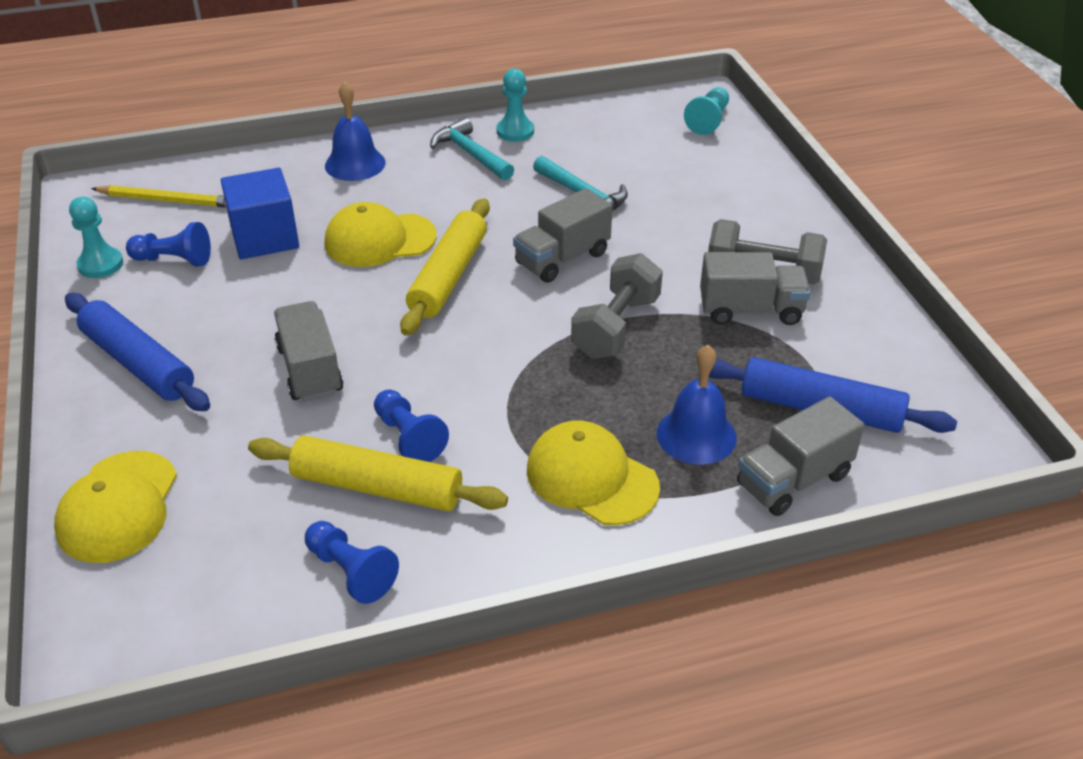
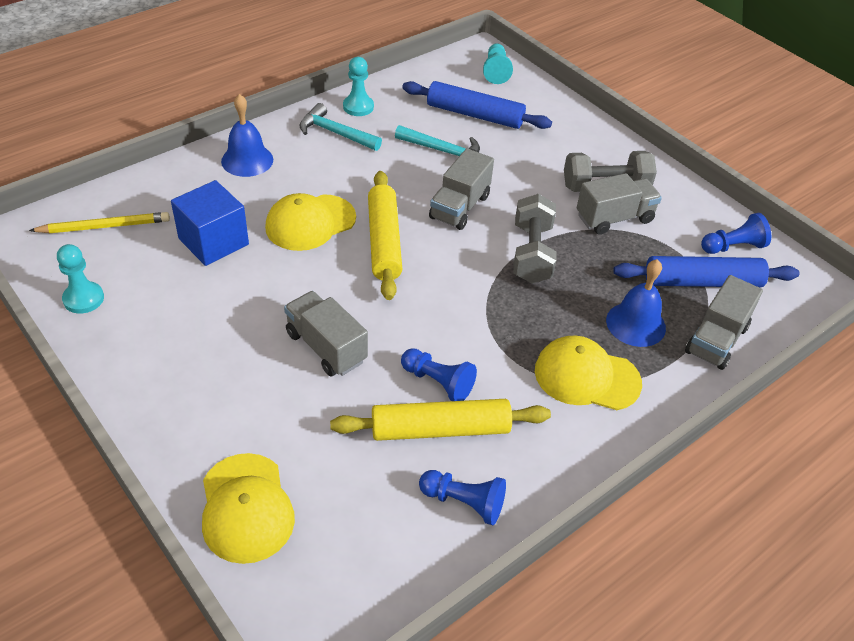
camera: 25 degrees left, 5 degrees up
(138, 363) = (178, 379): blue rolling pin -> blue rolling pin (474, 115)
(174, 260) = (147, 279): blue pawn -> blue pawn (733, 247)

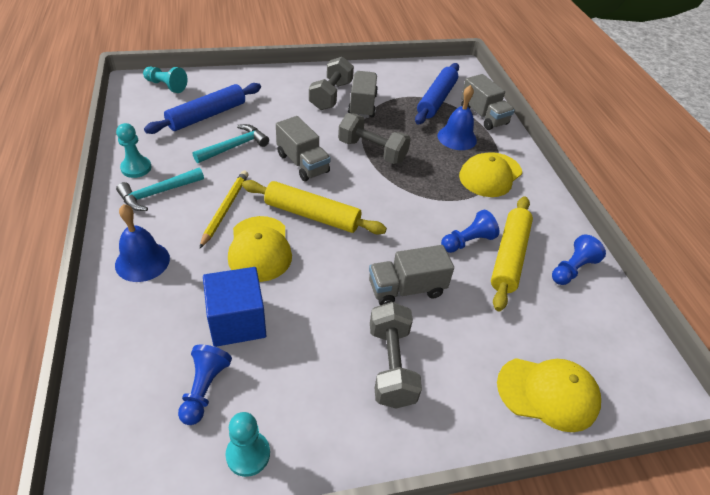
camera: 65 degrees left, 0 degrees up
(104, 226) = (148, 406): yellow pencil -> yellow pencil (225, 209)
(218, 363) = (391, 365): none -> grey dumbbell
(733, 247) = (415, 77): blue pawn -> blue pawn (204, 389)

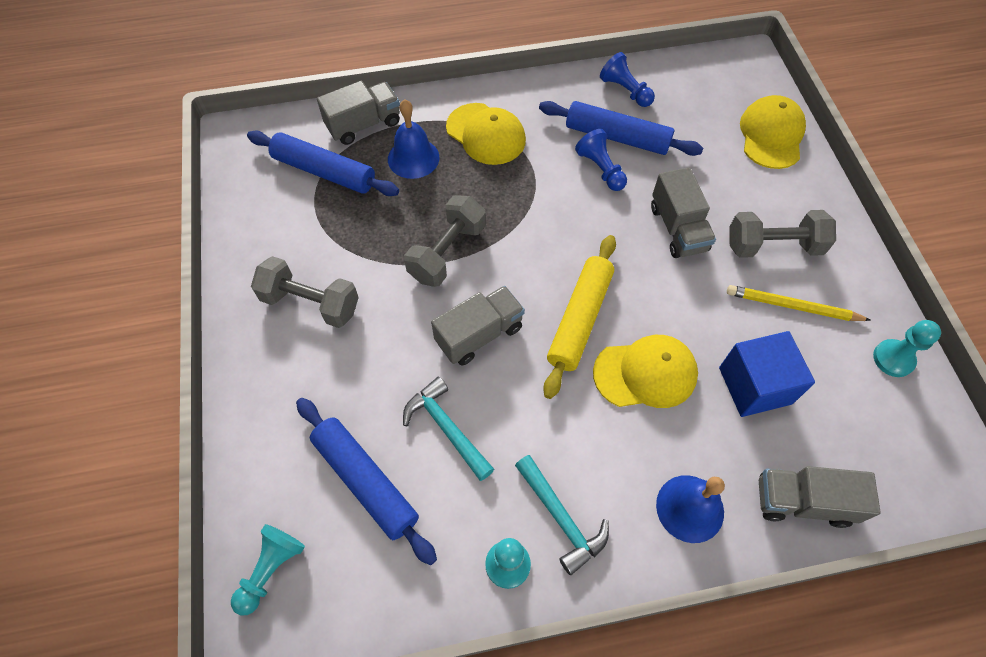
camera: 85 degrees left, 15 degrees up
(204, 389) = (841, 406): blue pawn -> none
(225, 209) = (582, 422): yellow pencil -> yellow pencil (793, 306)
(362, 105) = (337, 262): grey truck -> grey truck (802, 501)
(509, 257) = (617, 137): yellow rolling pin -> blue rolling pin

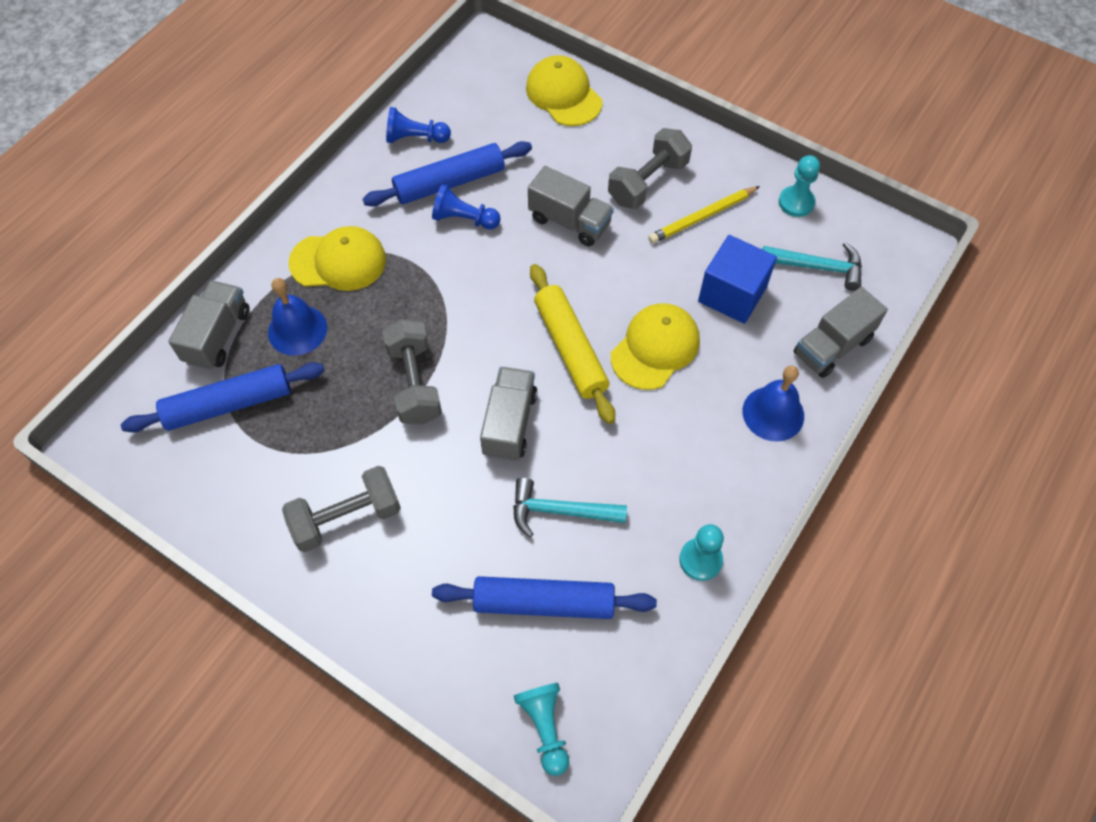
camera: 45 degrees left, 0 degrees up
(561, 518) = (702, 496): turquoise hammer -> turquoise hammer (817, 267)

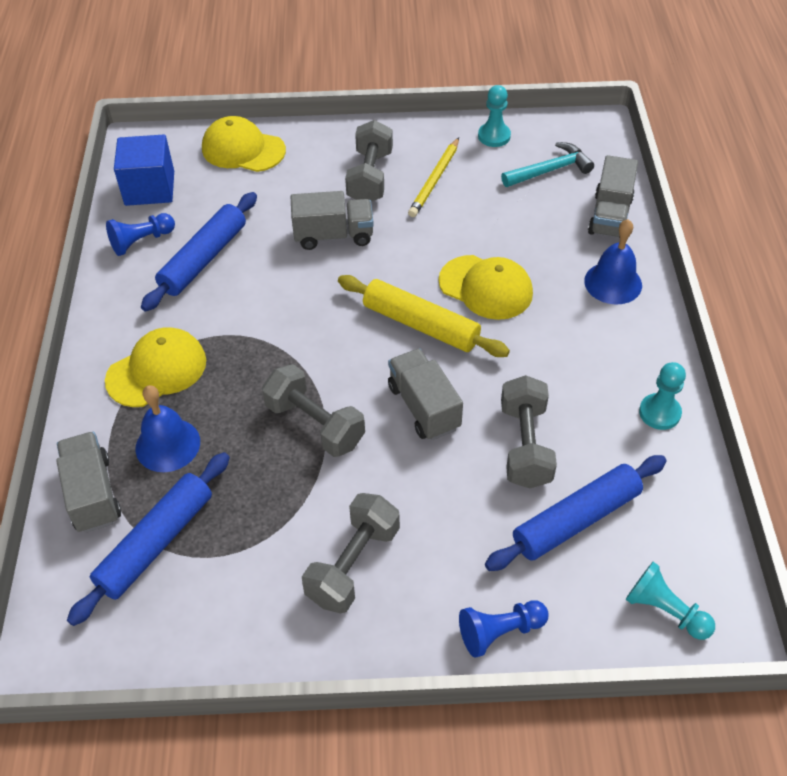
camera: 35 degrees left, 10 degrees down
(464, 219) = (242, 279): blue pawn -> blue pawn (499, 632)
(560, 511) = (525, 445): turquoise hammer -> grey dumbbell
(655, 348) = (486, 287): yellow cap -> yellow cap turned 120 degrees clockwise
(732, 294) = (507, 220): blue cube -> blue cube (149, 188)

